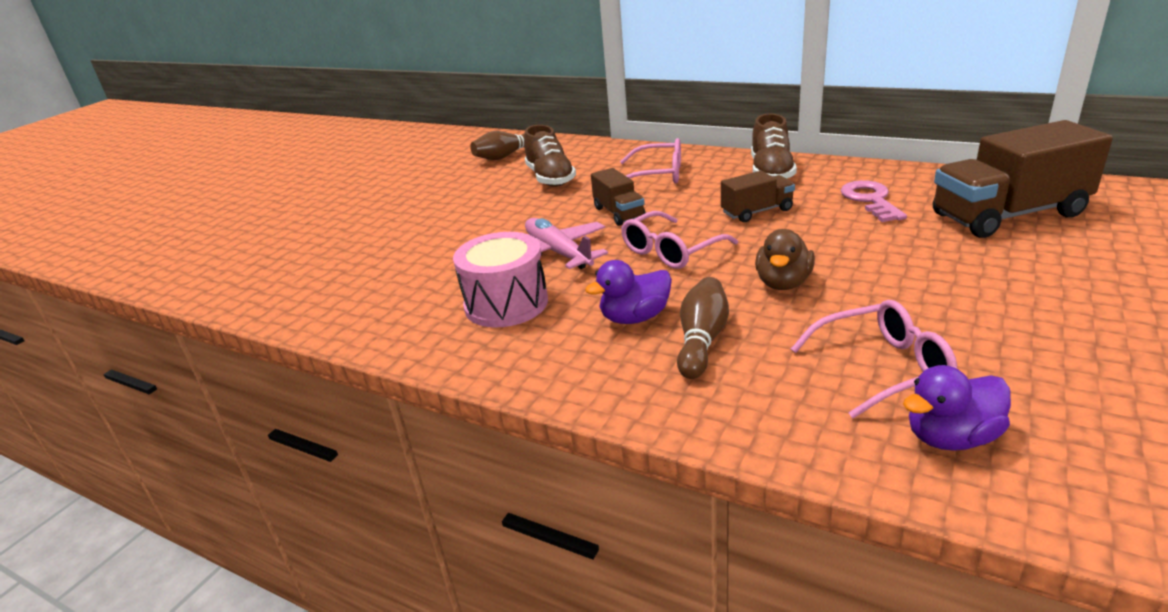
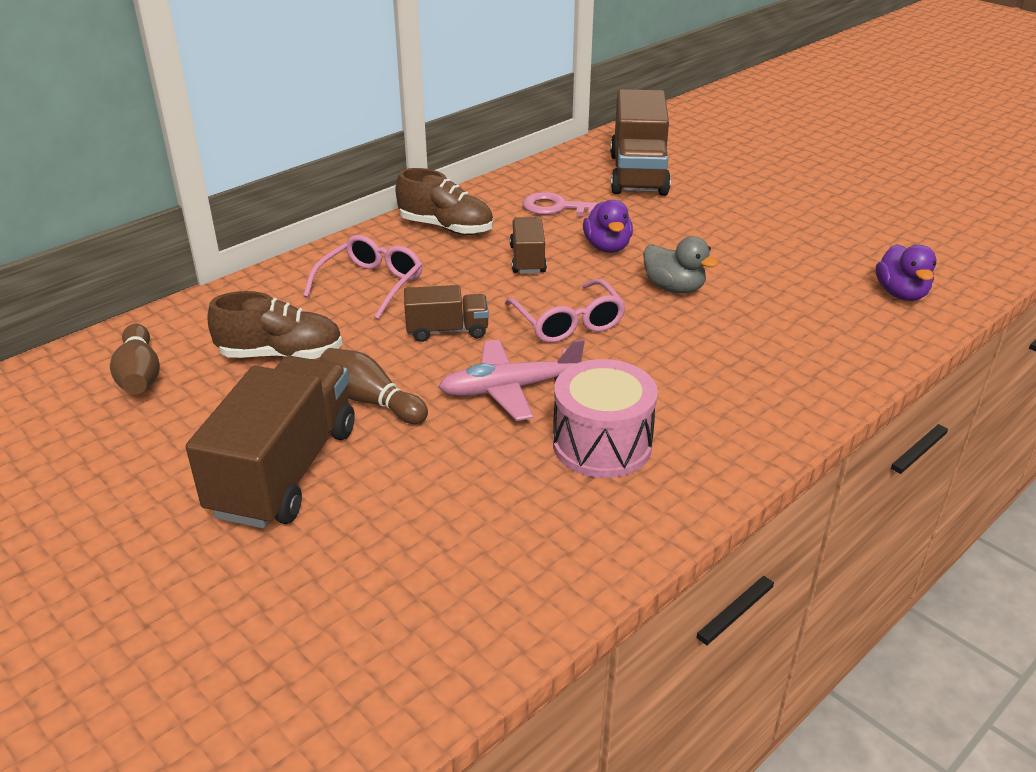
camera: 75 degrees left, 5 degrees up
(434, 214) = (285, 471): none -> brown truck
(635, 318) = (684, 372): purple duck -> purple duck (607, 247)
(701, 340) = (742, 349): brown bowling pin -> brown bowling pin (371, 401)
(783, 283) = (674, 288): brown duck -> grey duck
(882, 368) = (817, 289): pink glasses -> none

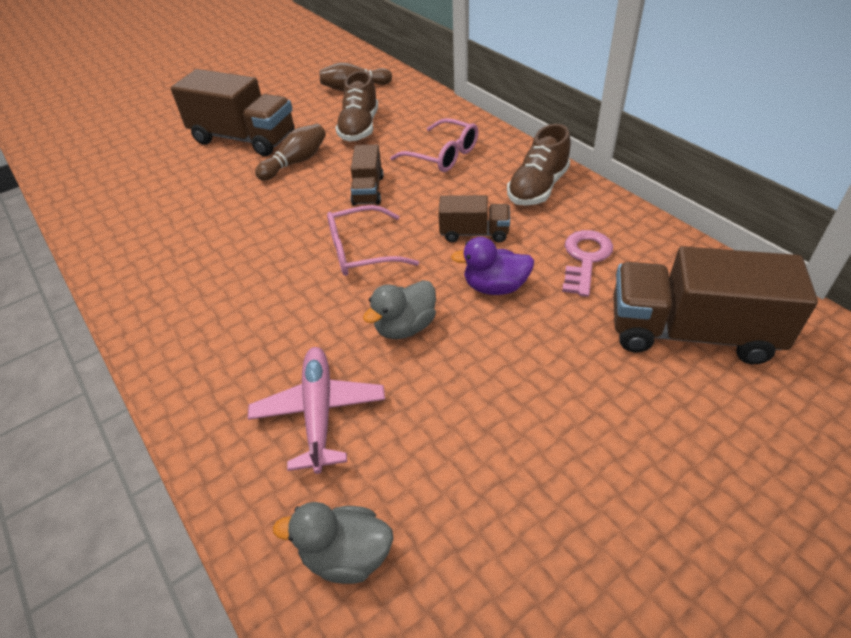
camera: 100 degrees right, 10 degrees up
(510, 389) = (283, 218): pink plane -> pink plane (319, 413)
(602, 444) = (200, 257): pink drum -> none
(901, 294) = (346, 555): purple duck -> grey duck

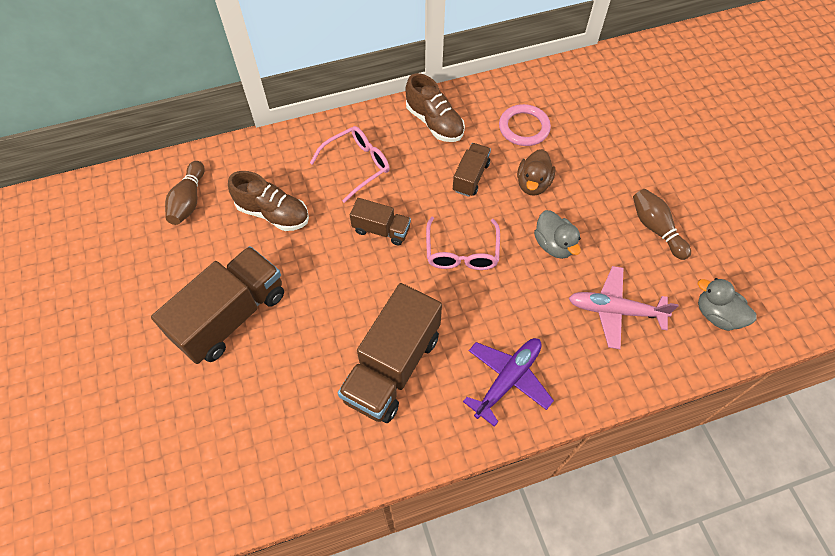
camera: 75 degrees left, 15 degrees up
(198, 326) = (507, 380): none -> purple plane
(295, 162) = (305, 276): brown bowling pin -> brown bowling pin (656, 229)
(346, 555) = (717, 315): grey duck -> grey duck turned 105 degrees clockwise
(495, 287) = (533, 184): purple duck -> brown duck
(585, 259) = (524, 127): pink key -> pink ring
(691, 333) = (605, 108): brown truck -> brown truck (392, 367)

